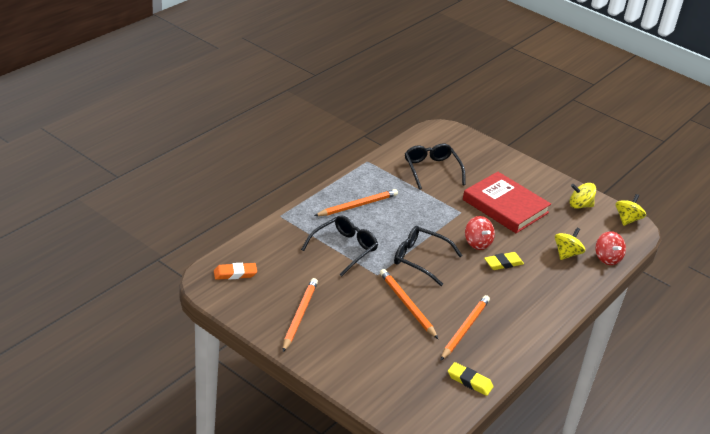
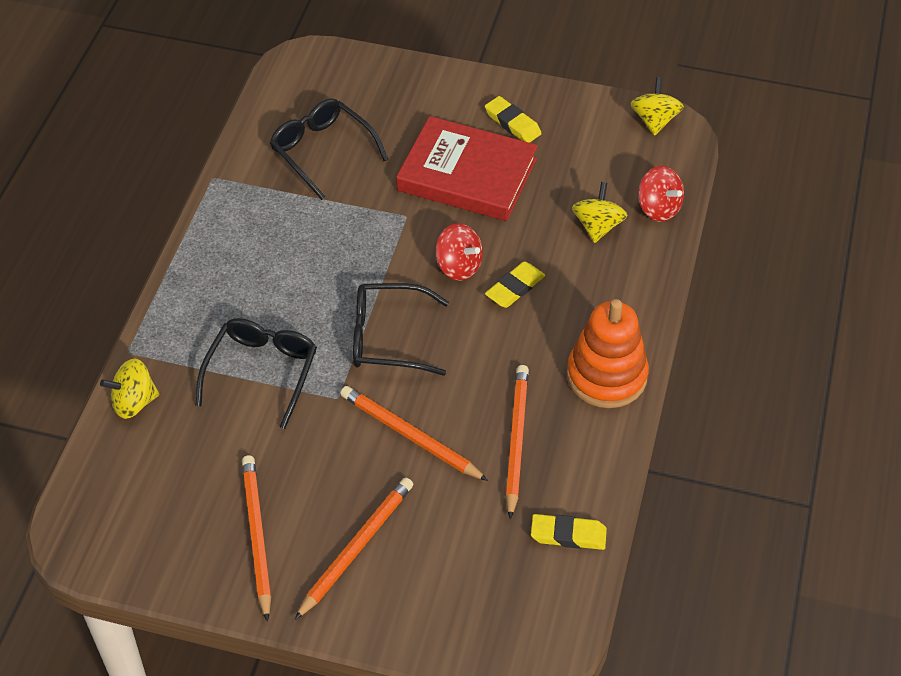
camera: 20 degrees left, 15 degrees up
(235, 274) = (114, 502): orange eraser -> none
(357, 205) = (241, 275): orange pencil -> orange pencil (356, 548)
(533, 320) = (606, 376): none -> orange stacking toy
(544, 193) = (512, 123): none -> yellow eraser
(580, 205) = (575, 124): yellow spinning top -> yellow spinning top (134, 402)

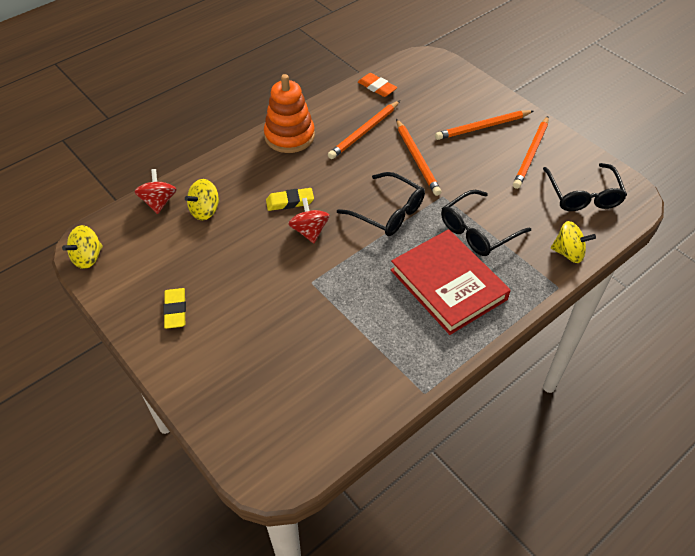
camera: 145 degrees left, 0 degrees up
(323, 152) = (326, 366): black glasses -> black glasses (583, 195)
(467, 175) = (245, 288): red book -> red book (448, 284)
(568, 535) = (377, 87): yellow eraser -> orange eraser

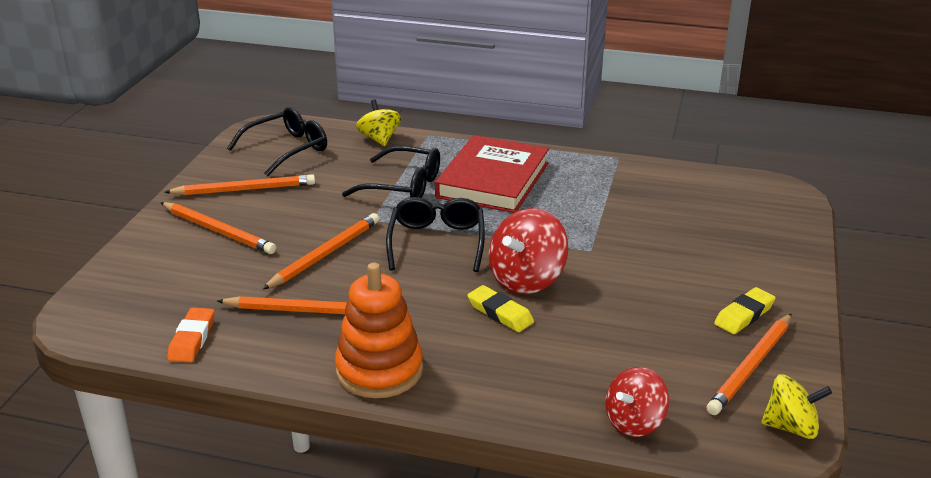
camera: 125 degrees left, 20 degrees down
(138, 277) = (751, 366): none -> orange pencil
(205, 210) = (595, 372): yellow spinning top -> none
(309, 231) = (527, 279): red spinning top -> red spinning top, size x1.51

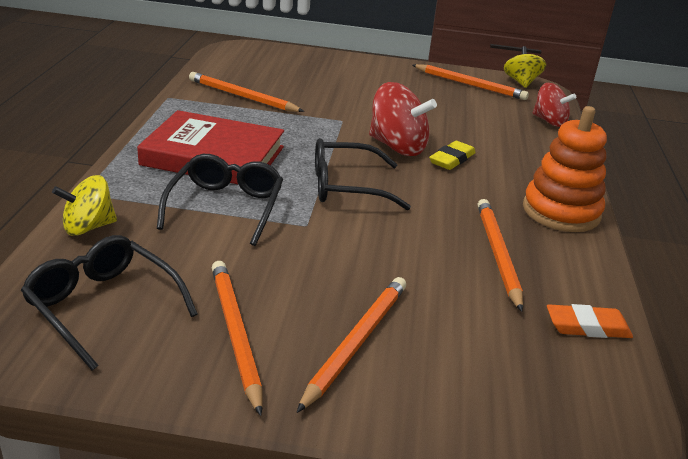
camera: 100 degrees left, 0 degrees up
(325, 254) = (389, 251): orange pencil -> orange pencil (243, 96)
(744, 315) = (413, 80): yellow eraser -> none

